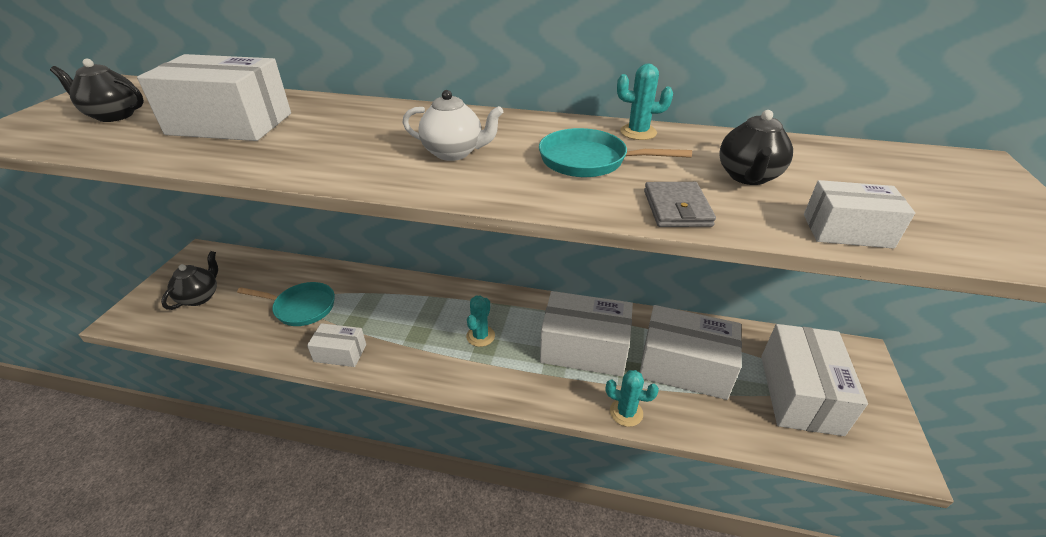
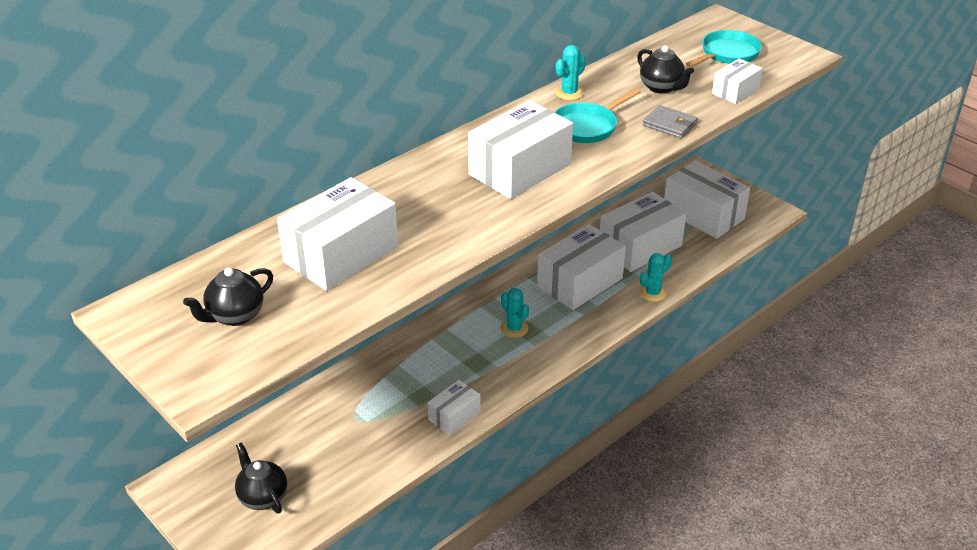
camera: 55 degrees left, 0 degrees up
(301, 307) = (362, 425): turquoise pan -> turquoise pan (727, 54)
(454, 153) = (519, 169): white teapot -> white box

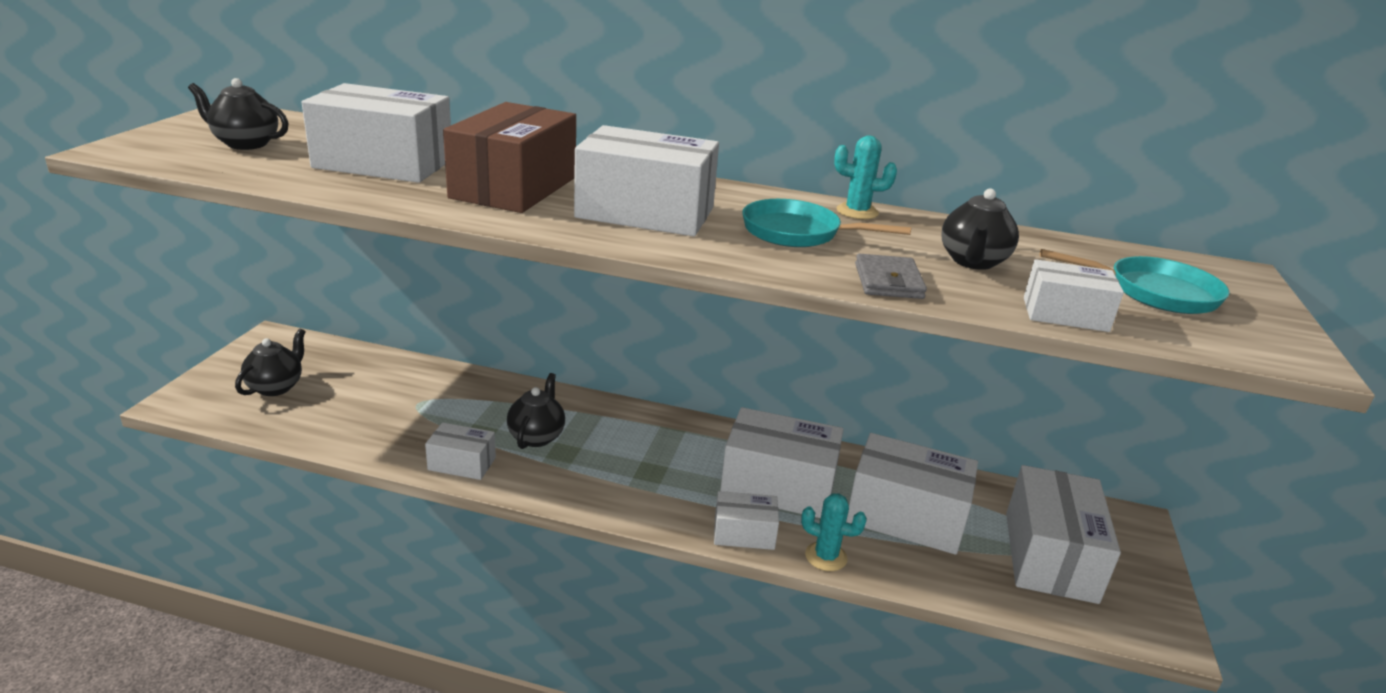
camera: 55 degrees right, 10 degrees down
(437, 208) = (514, 187): none -> brown box
(448, 369) = (536, 436): none -> black teapot
(514, 328) = (644, 461): turquoise cactus -> none
(613, 315) = (744, 533): none -> white box

